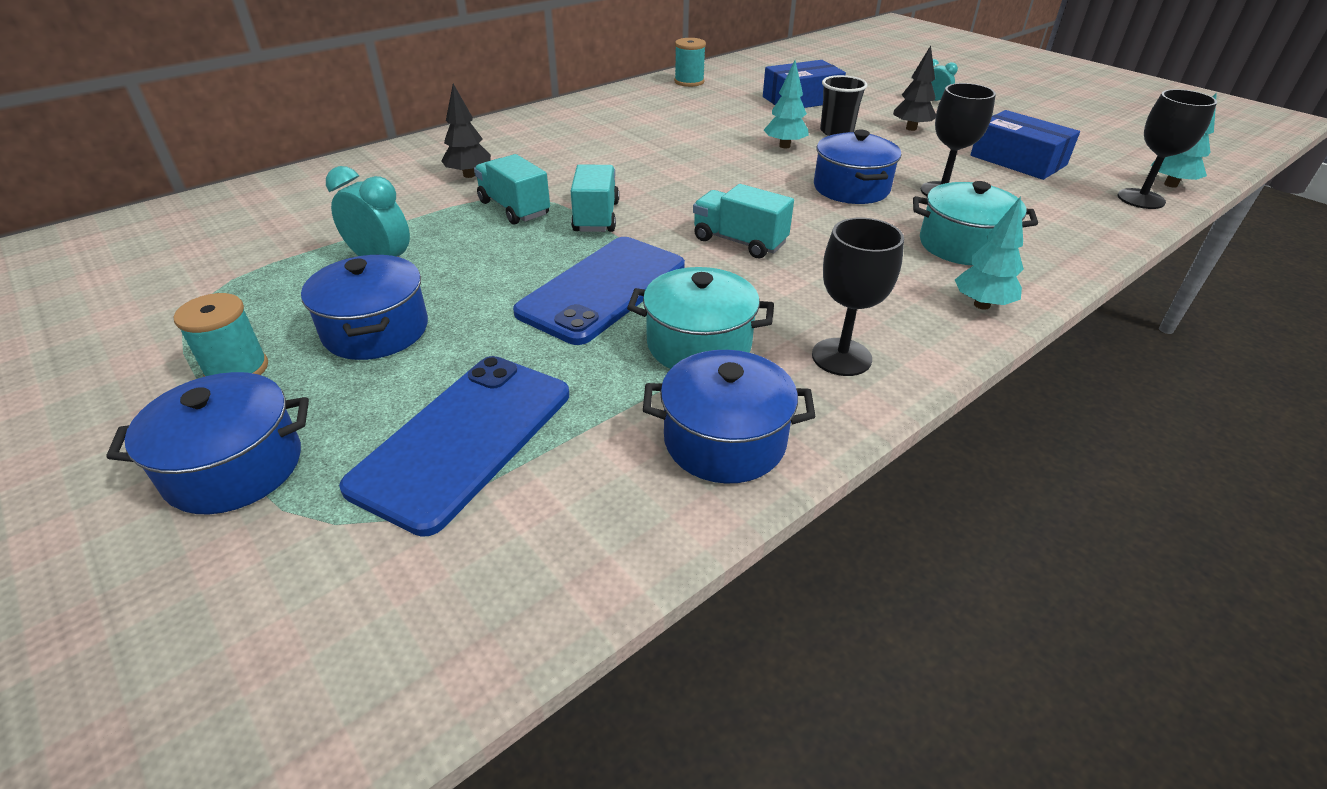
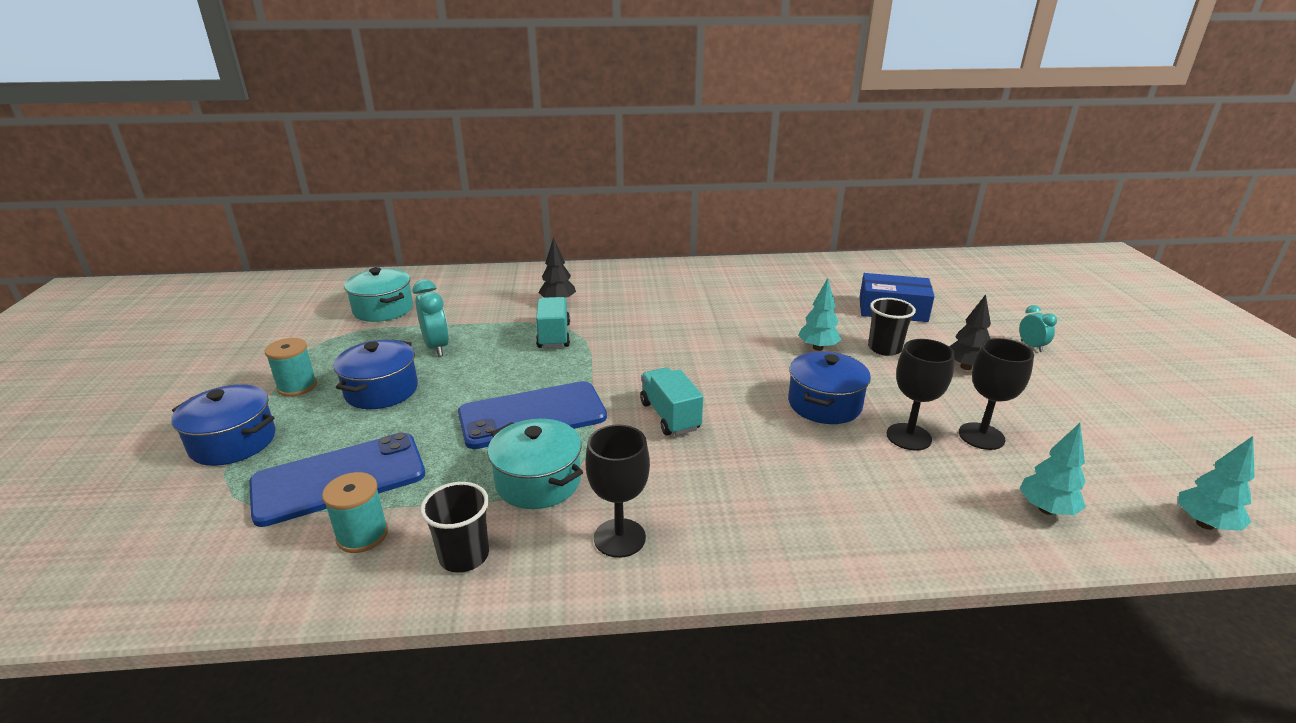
camera: 35 degrees right, 10 degrees down
(596, 217) = (596, 360): turquoise truck -> none
(689, 82) = (812, 268): turquoise spool -> turquoise spool (362, 535)
(724, 440) = (464, 556): blue pot -> black cup
(962, 245) = (855, 492): turquoise pot -> turquoise pot (383, 309)
(981, 305) = (794, 551): turquoise tree -> turquoise tree (1046, 509)
(1018, 160) = (1040, 434): blue box -> none
(1141, 199) = (1135, 524): black goblet -> black goblet (981, 436)

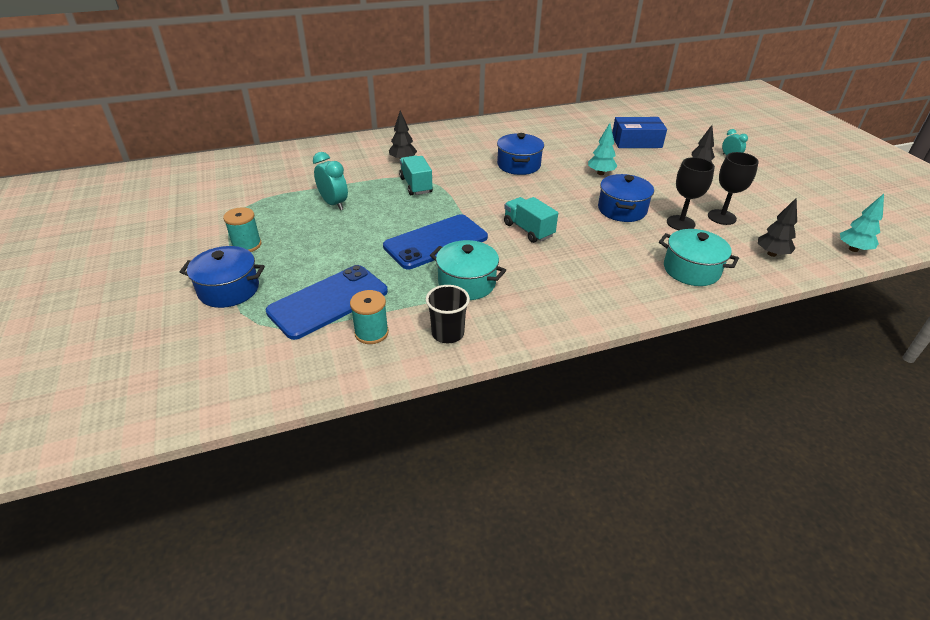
camera: 15 degrees left, 10 degrees up
(381, 390) = (314, 239): blue pot -> blue pot (518, 165)
(383, 309) = (270, 180): turquoise pot -> turquoise pot (691, 270)
(619, 538) = (538, 307): black goblet -> none
(884, 348) = (642, 169): black cup -> none
(1046, 509) = (771, 254): turquoise tree -> black tree

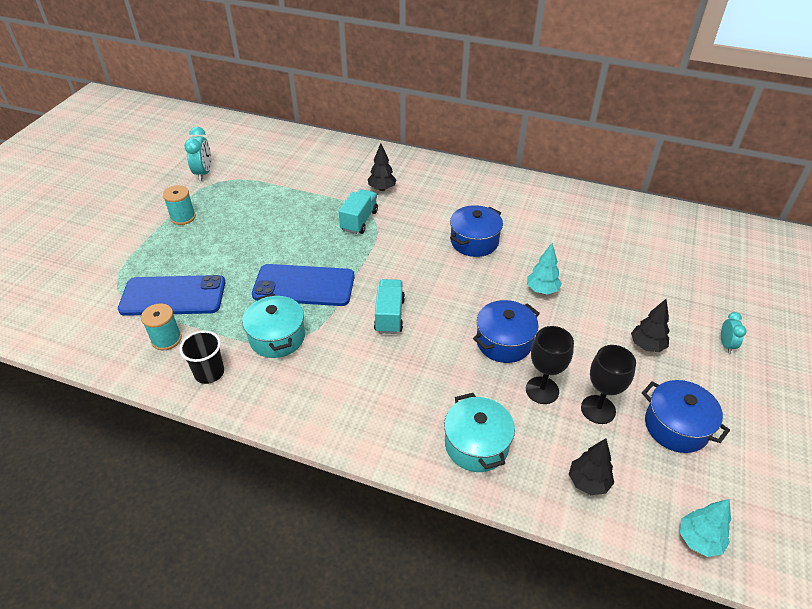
camera: 40 degrees right, 5 degrees up
(229, 289) = (132, 250): blue pot -> blue pot (676, 427)
(334, 204) = (278, 208): turquoise clock -> turquoise clock (203, 173)
(636, 141) = (638, 271): blue box -> none

